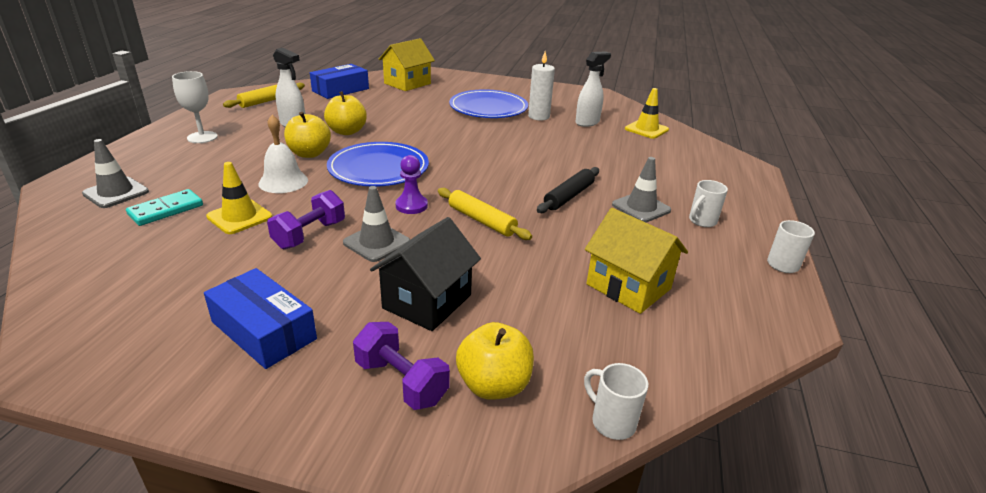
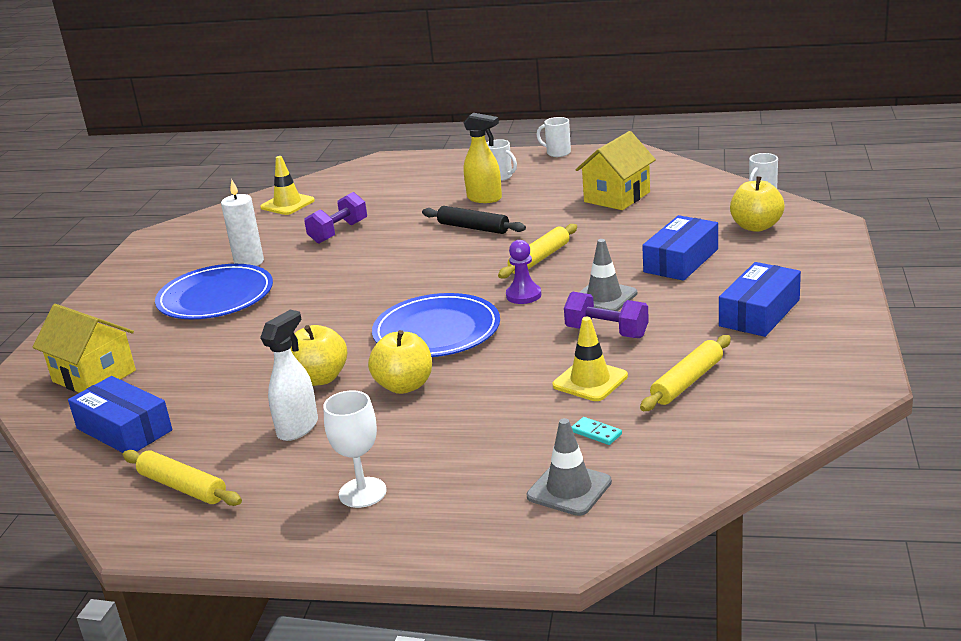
camera: 90 degrees left, 5 degrees down
(166, 210) = (596, 433): turquoise domino -> turquoise domino, size x0.58
(186, 260) = (687, 382): none -> yellow rolling pin
(283, 181) = (493, 380): white bell -> none
(401, 382) = (775, 253): purple dumbbell -> purple dumbbell (338, 232)
(427, 301) = (681, 260): black house -> blue box
(587, 122) = (268, 234): white spray bottle -> none
(641, 207) = (485, 198): grey traffic cone -> yellow spray bottle

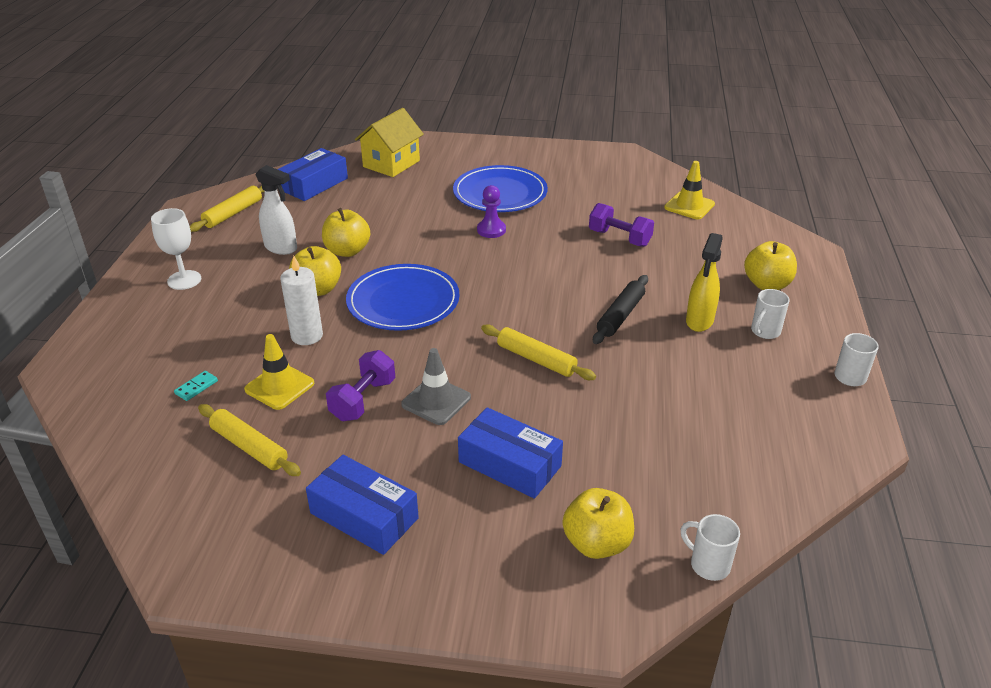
camera: 85 degrees right, 10 degrees up
(249, 262) = (562, 200): white candle -> white candle (307, 336)
(432, 175) = (767, 284): none -> yellow apple
(523, 295) = (456, 349): purple pawn -> purple pawn (491, 230)
(569, 489) = (129, 371): grey traffic cone -> none
(617, 197) = (701, 422): yellow house -> none

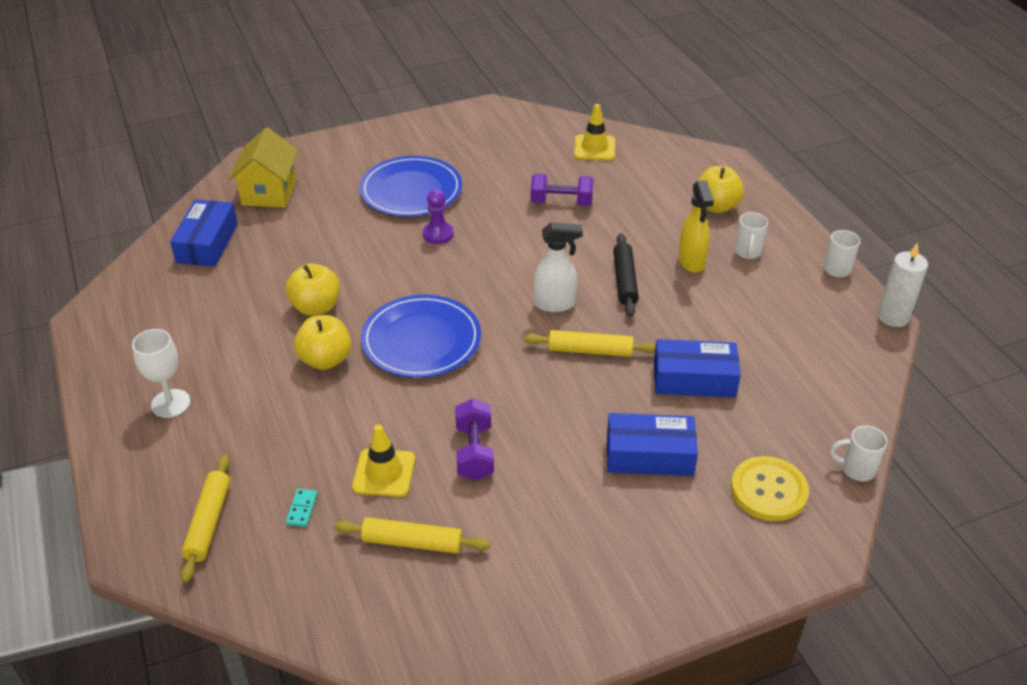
camera: 30 degrees left, 5 degrees up
(233, 213) = (148, 308): yellow rolling pin -> yellow rolling pin (209, 522)
(281, 248) = (242, 329): white spray bottle -> white spray bottle (555, 304)
(307, 336) = (361, 412): white candle -> white candle (893, 317)
(364, 516) = (572, 555): blue box -> blue box (694, 379)
(436, 401) = (539, 425): grey traffic cone -> none
(597, 543) = (768, 490): yellow apple -> yellow button

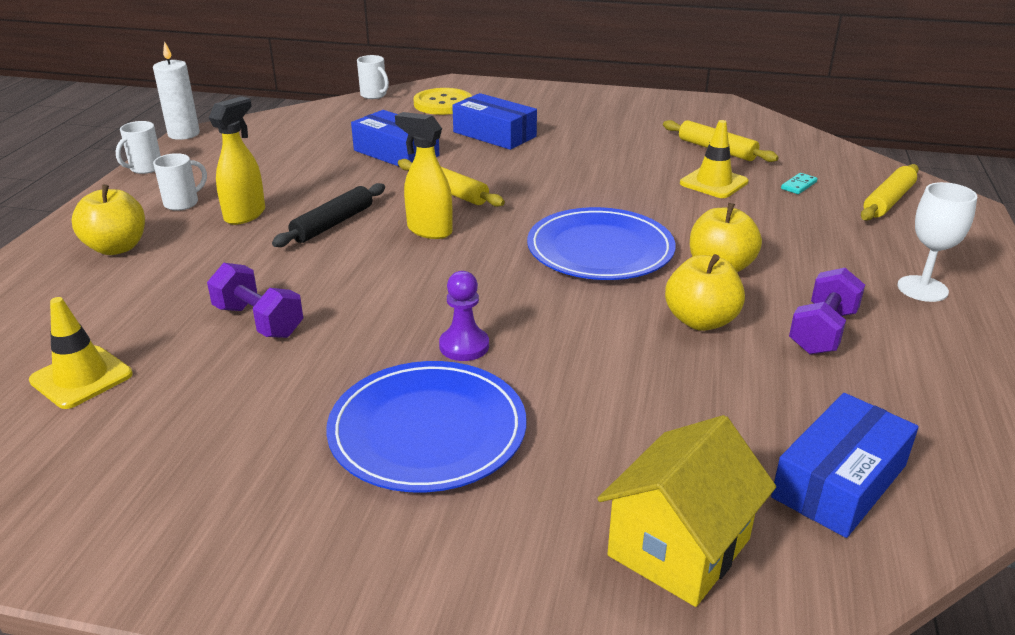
camera: 145 degrees left, 10 degrees down
(474, 452) = (626, 171): purple dumbbell -> purple dumbbell (822, 332)
(555, 304) = (429, 230): white spray bottle -> yellow spray bottle

